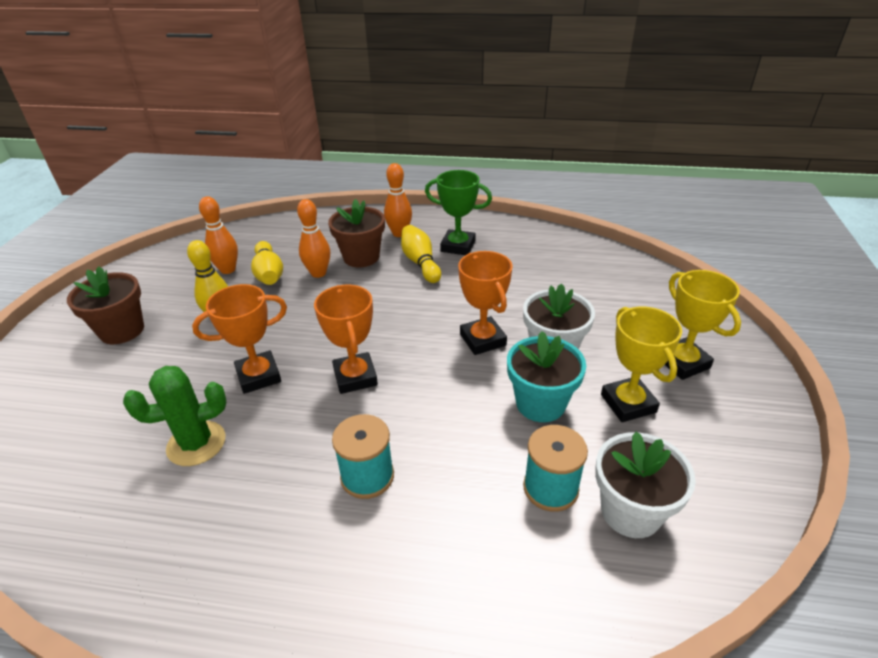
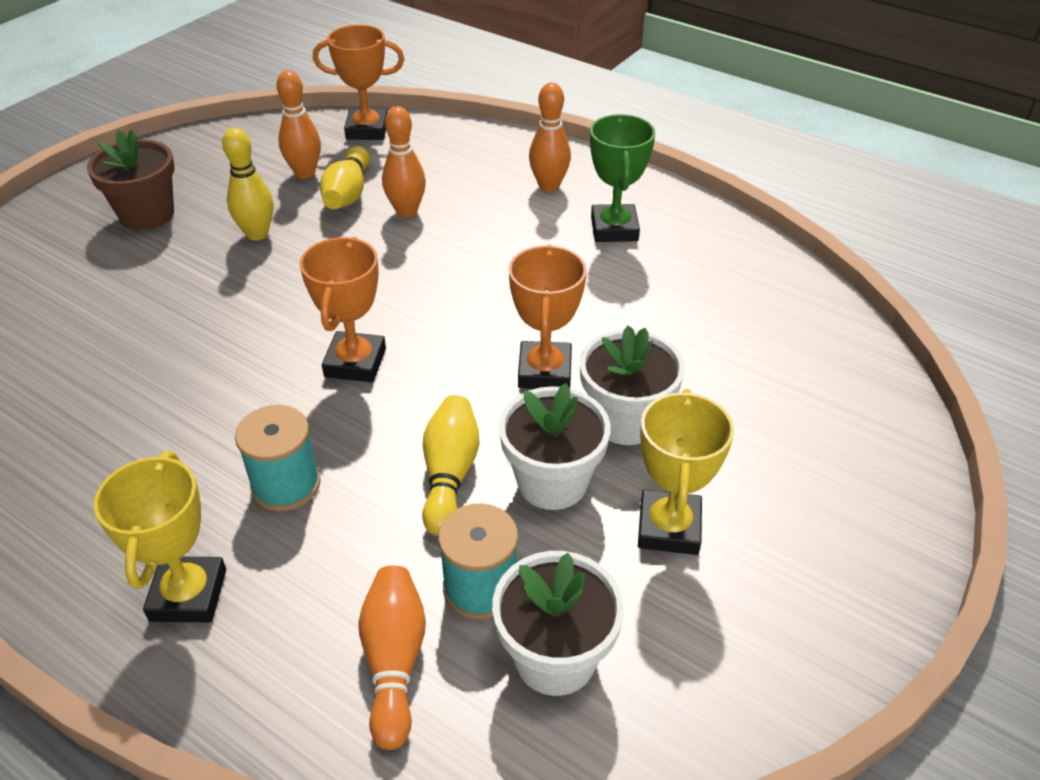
camera: 25 degrees right, 5 degrees up
(196, 443) = (140, 376): green cactus -> none
(258, 376) = (251, 321): orange trophy -> orange trophy (367, 130)
(361, 257) = (474, 205): brown flower pot -> none
(420, 263) = (545, 237): yellow bowling pin -> yellow bowling pin (449, 475)
(458, 246) = (614, 229): green trophy -> green trophy turned 45 degrees clockwise
(535, 563) = (394, 662): none -> orange bowling pin
(540, 403) = (552, 482): turquoise flower pot -> white flower pot
(682, 362) = (797, 504): yellow trophy -> yellow trophy (188, 595)

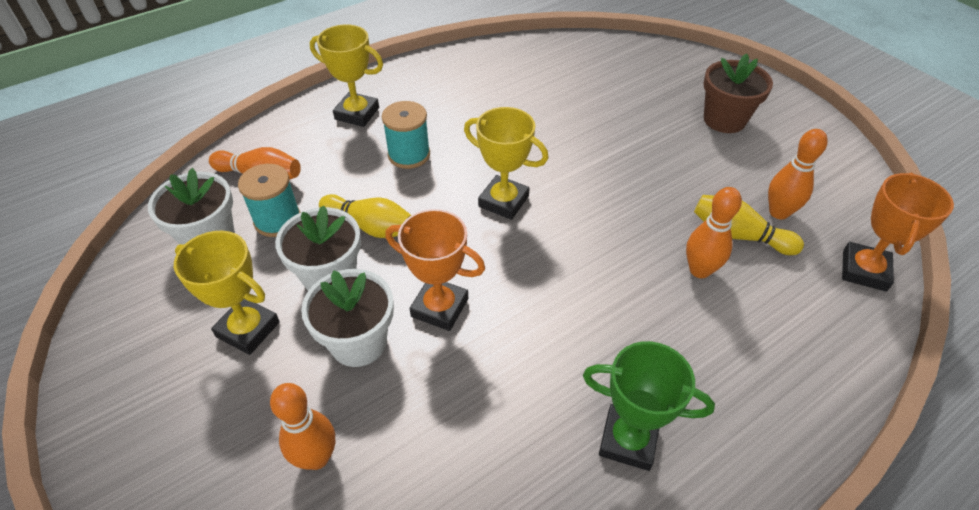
camera: 110 degrees right, 5 degrees up
(257, 234) = (684, 172): yellow bowling pin -> none
(355, 363) = (503, 201): orange trophy -> yellow trophy
(549, 186) = (729, 404): orange bowling pin -> orange bowling pin (317, 457)

